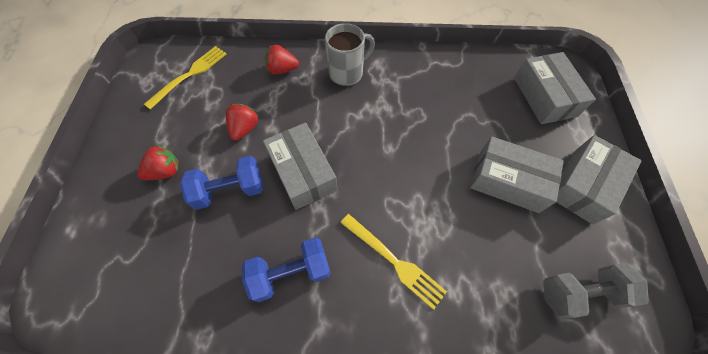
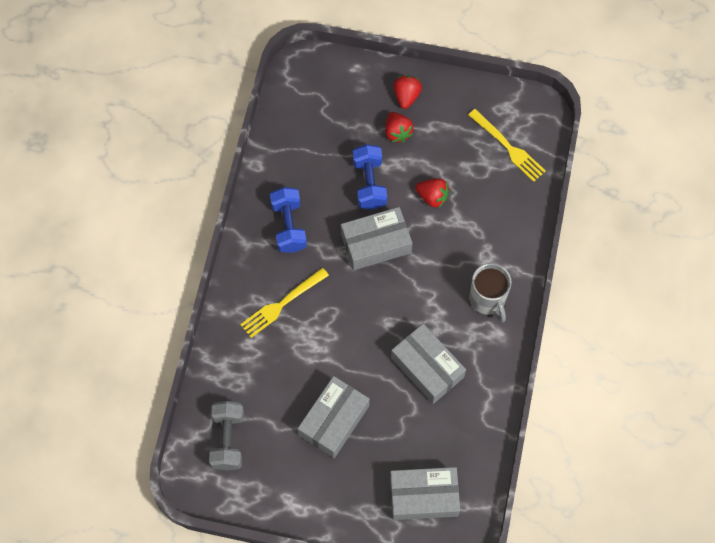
camera: 100 degrees right, 5 degrees up
(282, 70) = (502, 235): red strawberry -> red strawberry (406, 96)
(583, 185) = (316, 488): grey box -> grey box (427, 367)

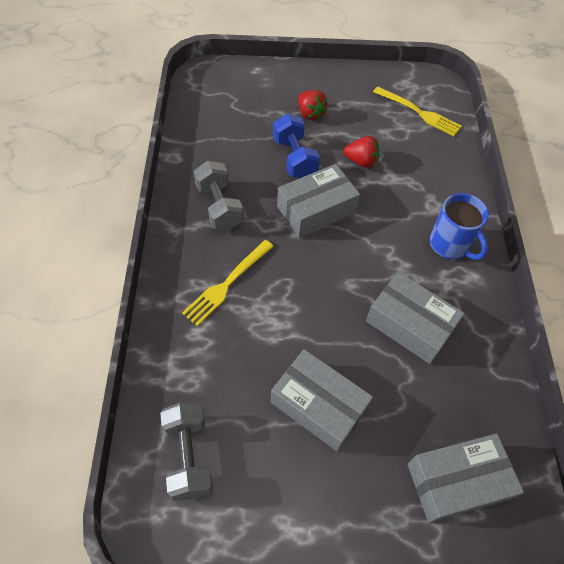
camera: 15 degrees left, 10 degrees down
(289, 226) = (219, 206): blue dumbbell -> grey dumbbell
(334, 420) = (318, 405): grey box -> grey box turned 75 degrees counterclockwise
(406, 96) = (310, 85): red strawberry -> none
(488, 300) = (450, 245): grey mug -> blue mug

